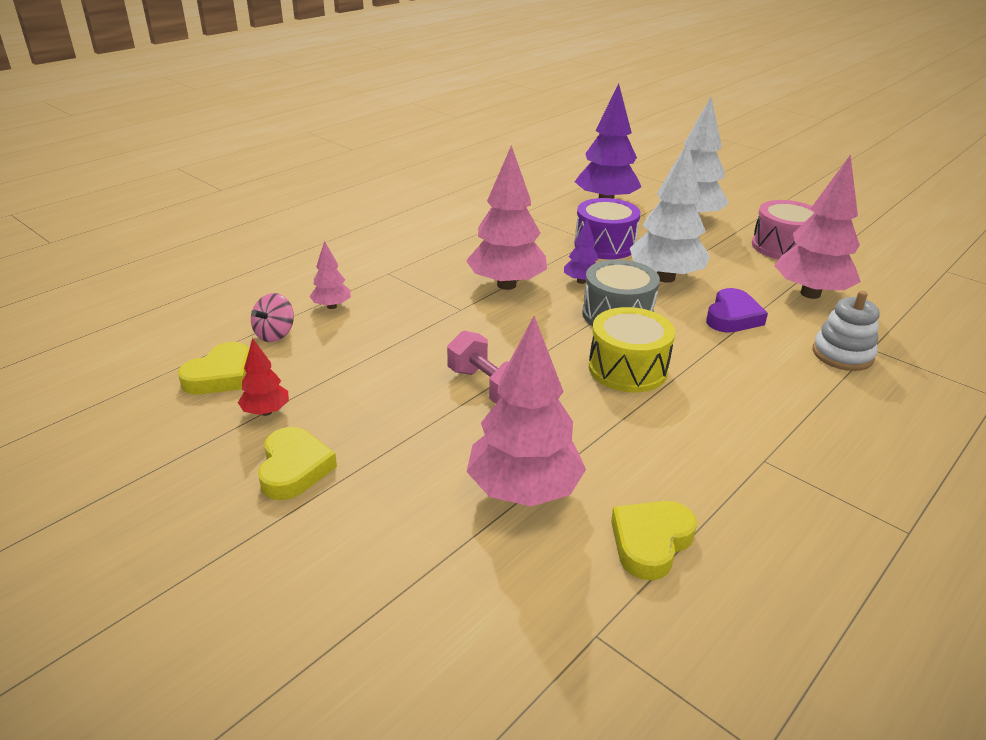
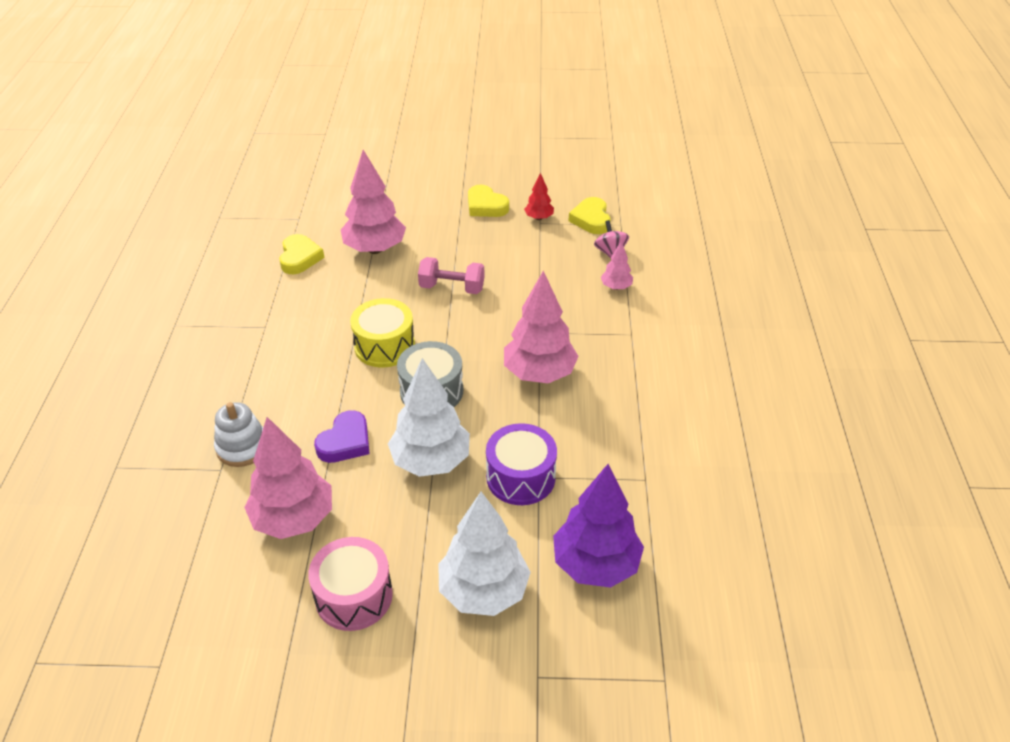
camera: 140 degrees right, 10 degrees up
(581, 281) = (491, 412): purple tree -> none
(732, 317) = (345, 442): purple heart -> purple heart turned 135 degrees counterclockwise

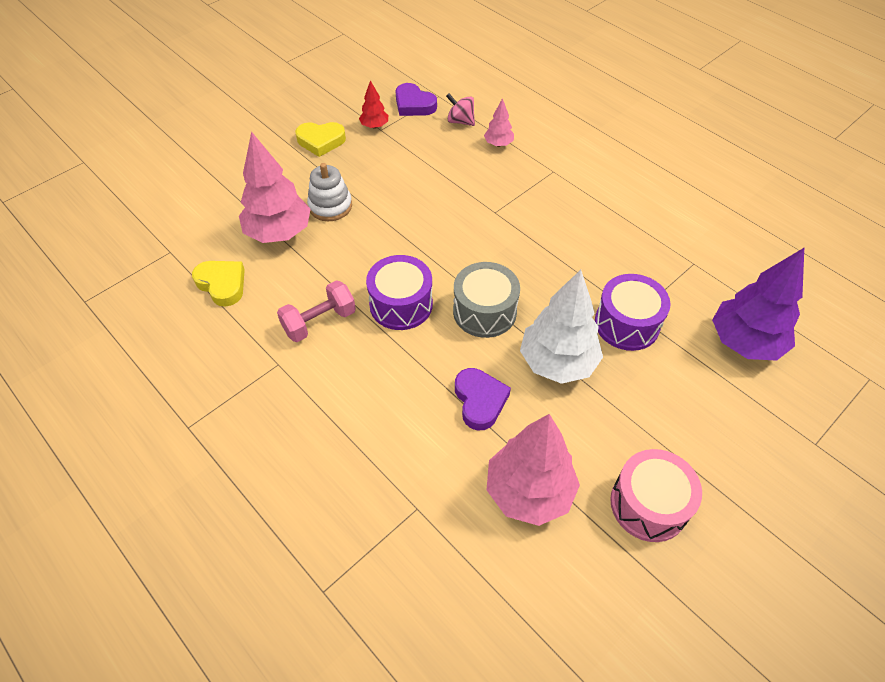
camera: 45 degrees left, 10 degrees up
(242, 447) = (408, 475): white stacking toy -> white stacking toy (330, 206)
(384, 346) = (401, 304): yellow drum -> purple drum
(452, 288) = (386, 222): pink dumbbell -> pink dumbbell (319, 322)
(484, 591) = (714, 420): white tree -> none
(539, 373) = (536, 242): pink tree -> none
(591, 219) = (414, 104): yellow heart -> purple heart

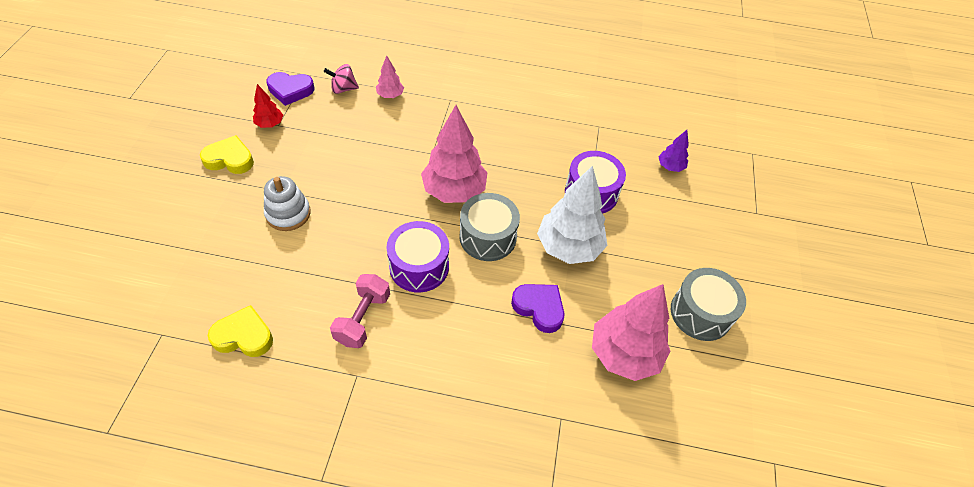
camera: 40 degrees left, 0 degrees up
(279, 233) = (259, 261): pink tree -> pink tree (454, 191)
(321, 141) = (230, 159): yellow heart -> yellow heart turned 135 degrees counterclockwise
(648, 504) = (700, 313): pink drum -> grey drum
(744, 342) = (670, 167): purple tree -> purple tree, size x0.48

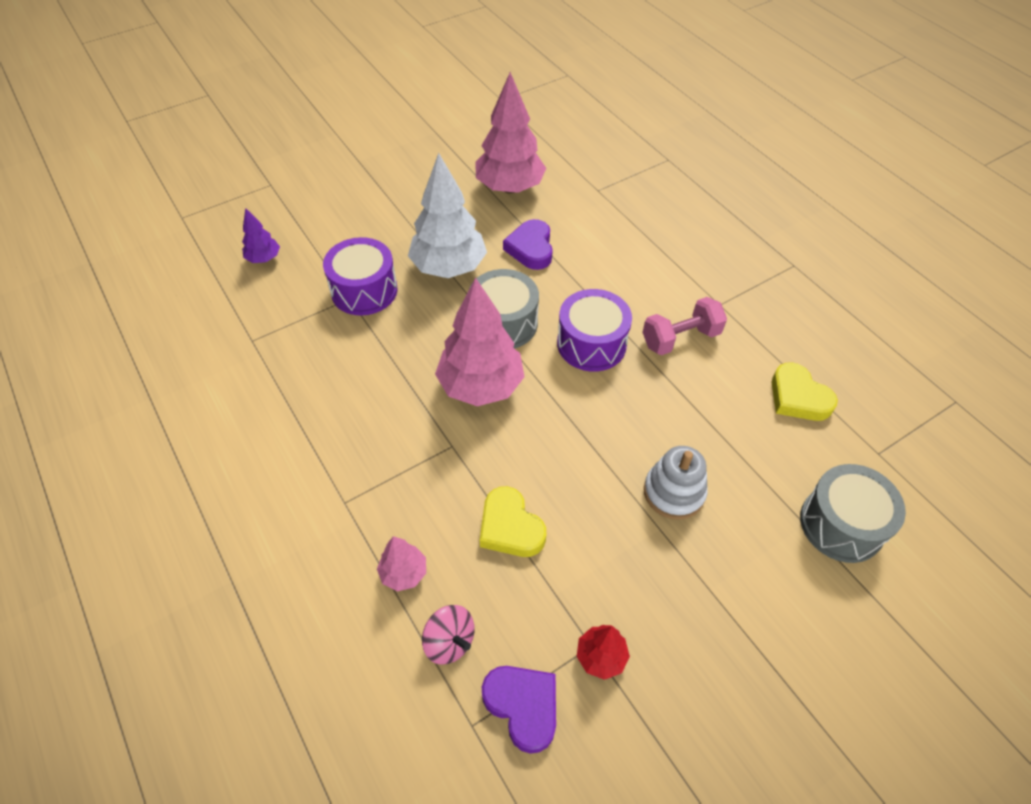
camera: 130 degrees left, 0 degrees up
(230, 159) = (694, 633): yellow heart -> yellow heart (510, 527)
(700, 313) = (423, 170): grey drum -> grey drum (841, 524)

